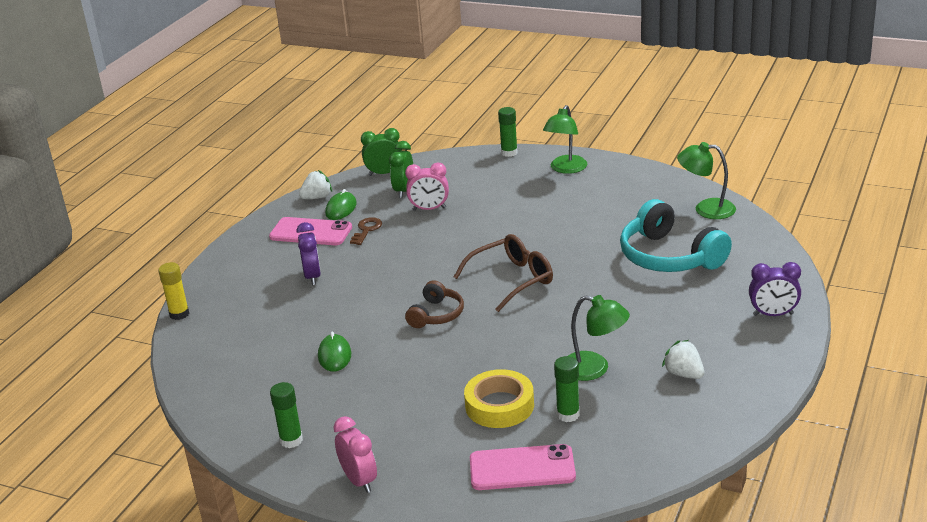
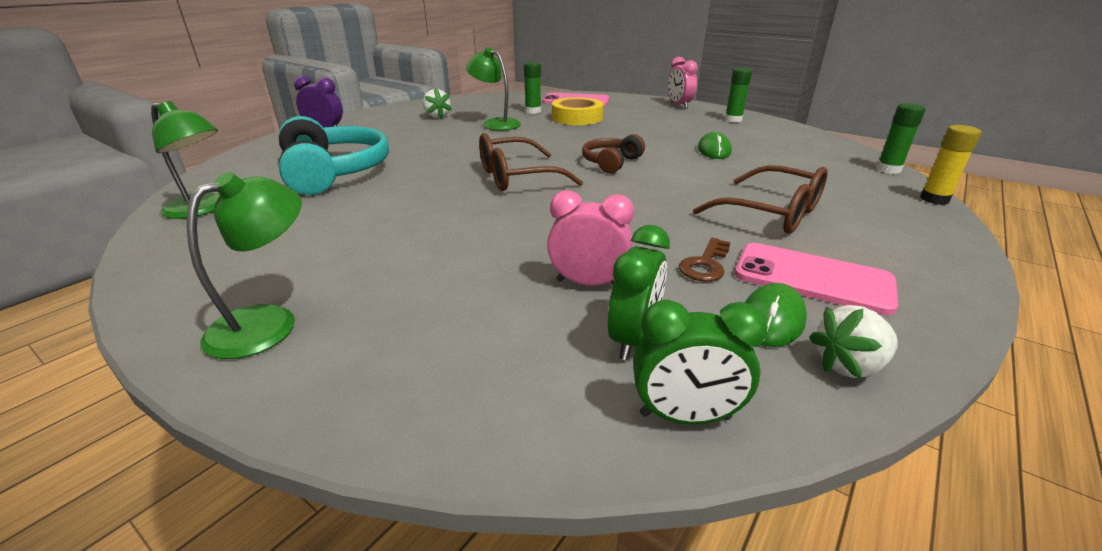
camera: 170 degrees left, 0 degrees up
(312, 276) = (771, 213): purple clock -> brown glasses
(509, 152) = (322, 414): green glue stick -> green glue stick (888, 169)

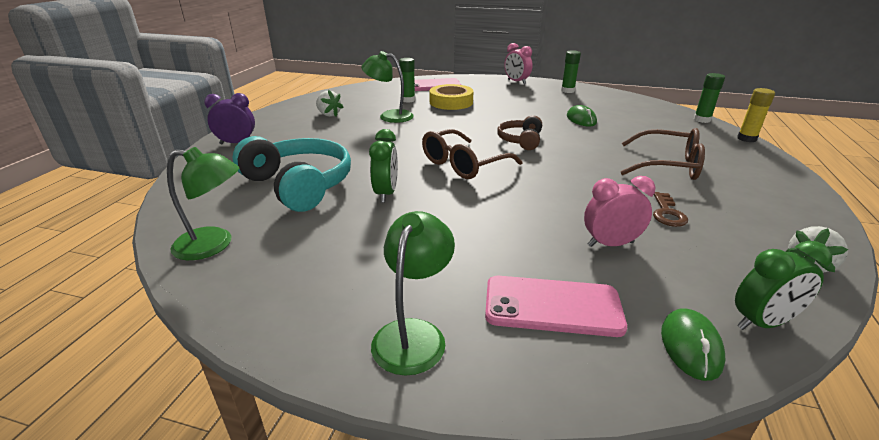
camera: 20 degrees left, 0 degrees up
(633, 339) = (681, 279): green clock -> green clock (386, 193)
(772, 319) = (742, 244): green mouse -> green mouse (690, 346)
(812, 278) = (736, 210): pink phone -> pink phone (552, 306)

